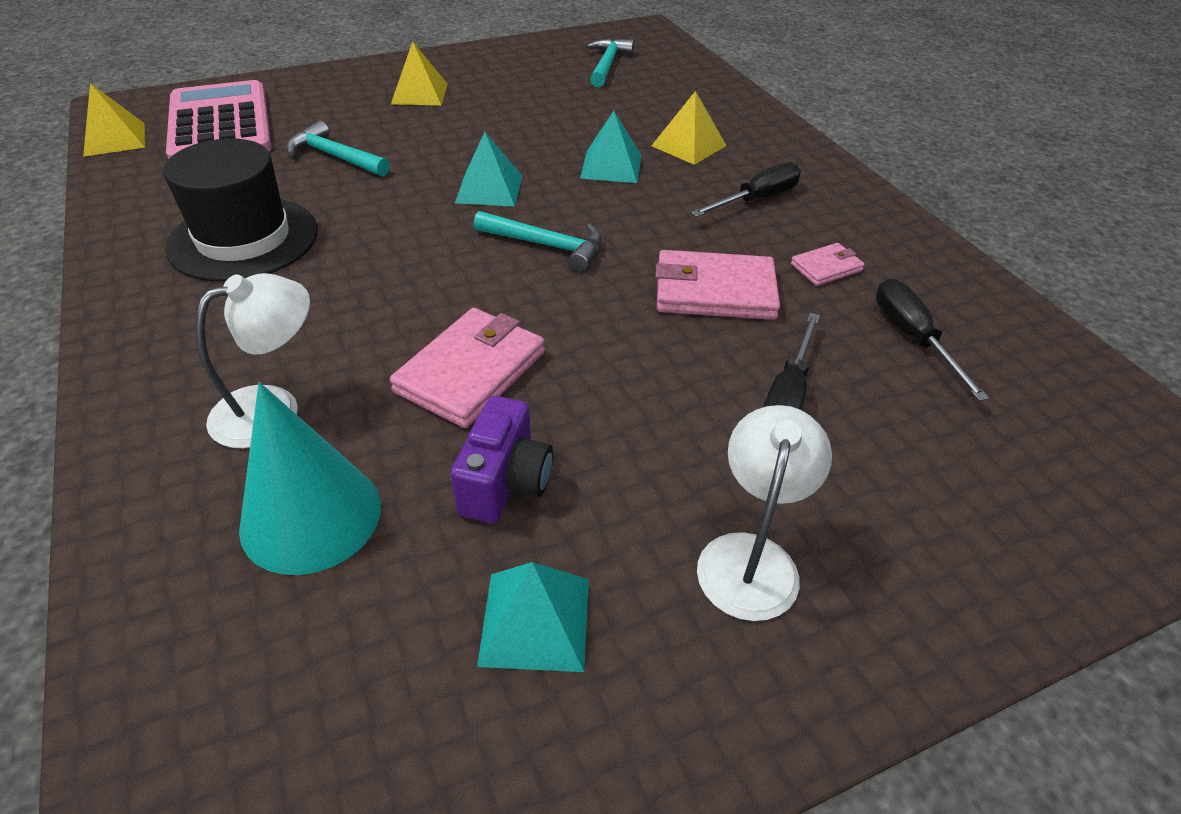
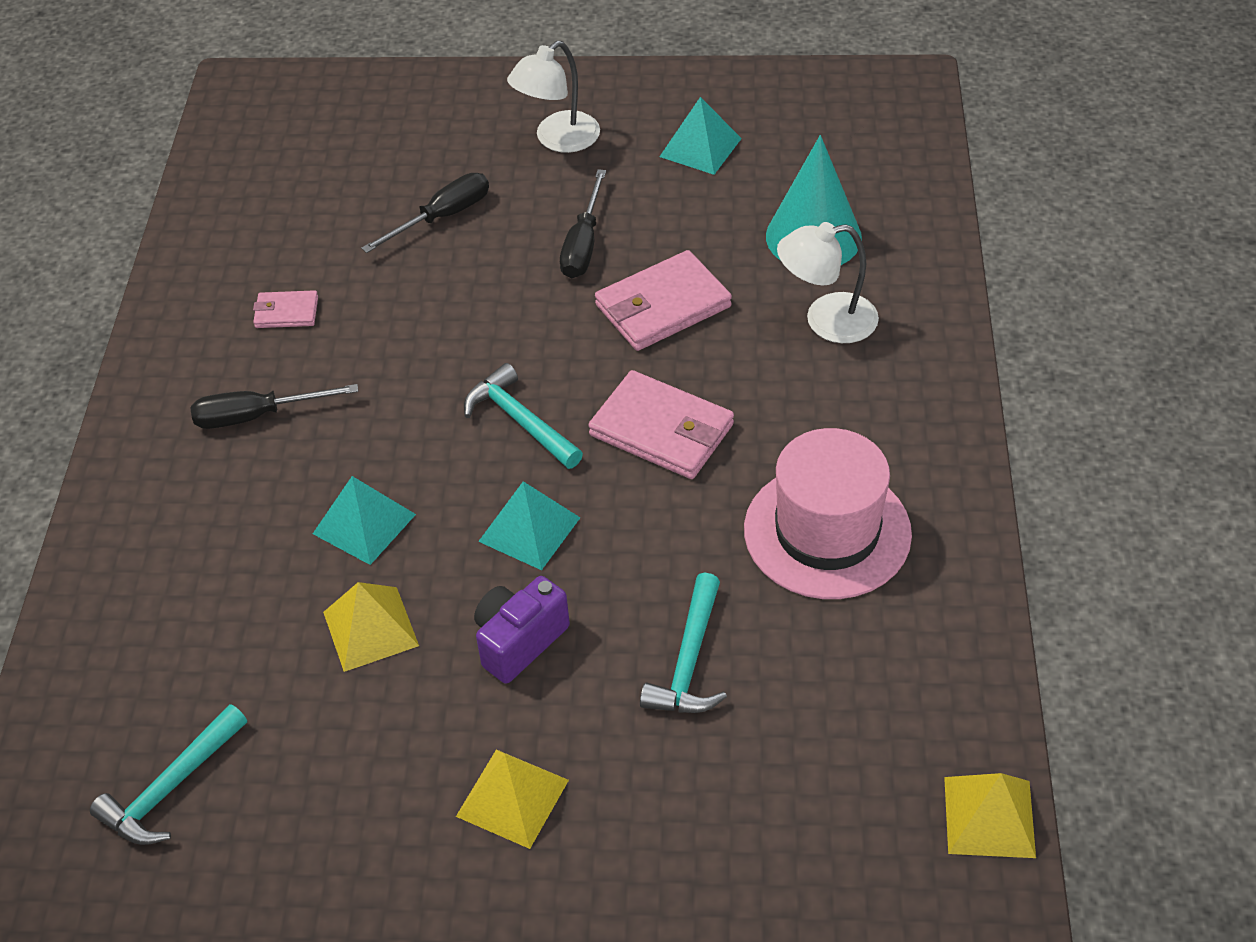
camera: 150 degrees left, 5 degrees up
(220, 125) = (833, 806): pink calculator -> none
(243, 239) = (827, 531): black hat -> pink hat
(335, 156) = (689, 661): turquoise hammer -> turquoise hammer turned 45 degrees clockwise
(505, 483) = (679, 219): purple camera -> purple camera (519, 641)
(689, 145) = (240, 532): yellow pyramid -> yellow pyramid (370, 628)
(714, 291) = (409, 319): pink wallet -> pink wallet (662, 430)
(913, 337) = (298, 230): black screwdriver -> black screwdriver (583, 244)

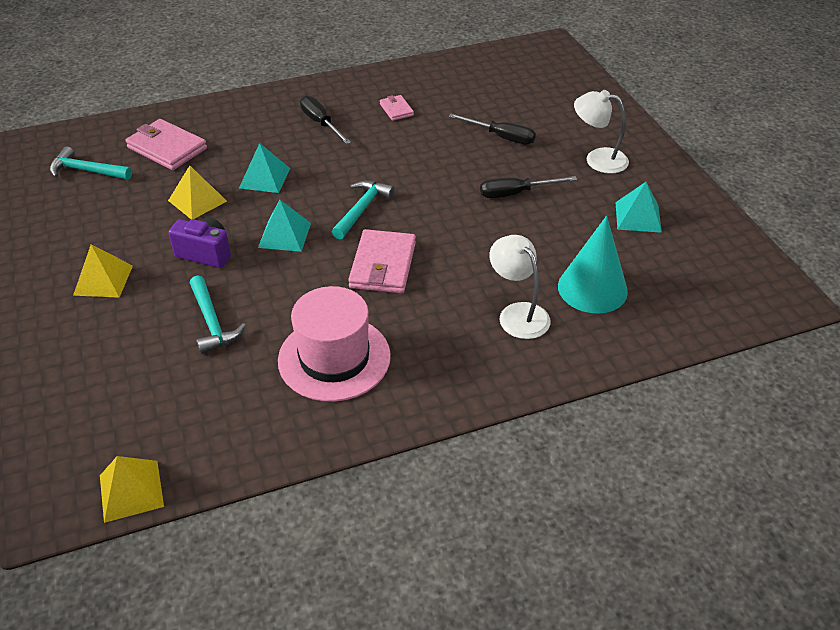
camera: 65 degrees right, 5 degrees down
(662, 306) = (484, 238): pink wallet -> pink wallet (167, 148)
(689, 661) = (212, 322): turquoise hammer -> turquoise hammer turned 105 degrees counterclockwise

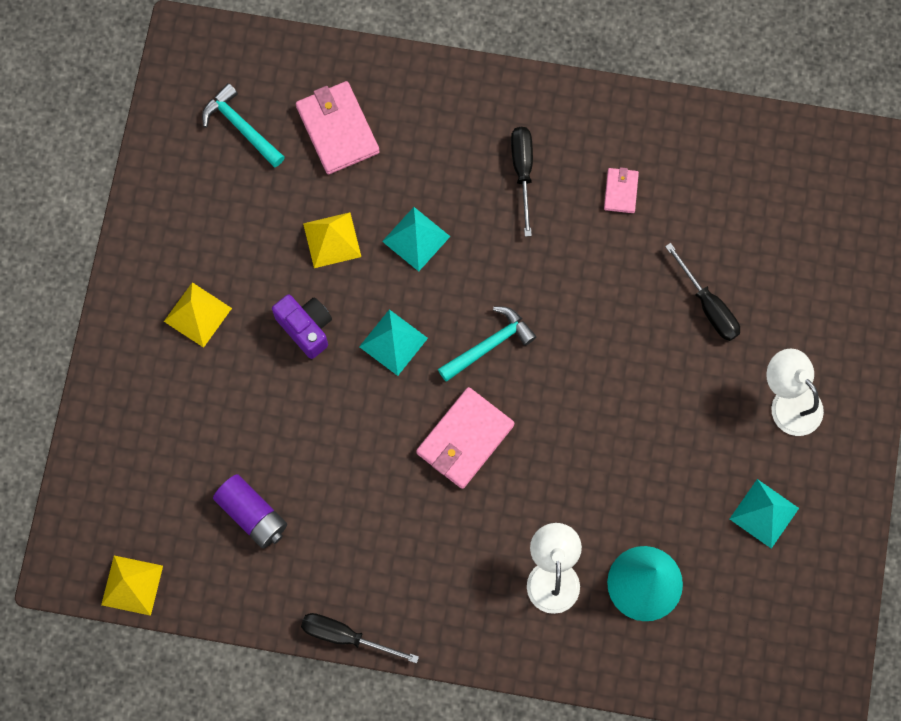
camera: 30 degrees right, 30 degrees up
(212, 322) = (272, 428): turquoise hammer -> none
(227, 385) = (252, 514): none -> purple battery
(334, 358) = (357, 534): pink hat -> none
(515, 193) = (662, 407): black screwdriver -> black screwdriver (346, 636)

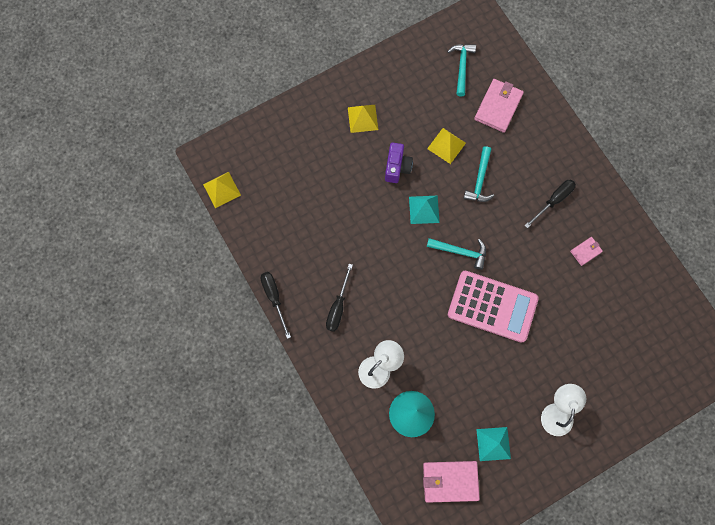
camera: 50 degrees right, 0 degrees up
(252, 514) = (294, 213): purple battery -> none
(416, 239) = (480, 180): turquoise pyramid -> turquoise hammer
(465, 439) = (407, 277): pink wallet -> pink wallet (450, 481)
(593, 366) = (492, 306): none -> pink calculator
(708, 306) = (569, 336): black screwdriver -> black screwdriver (338, 307)

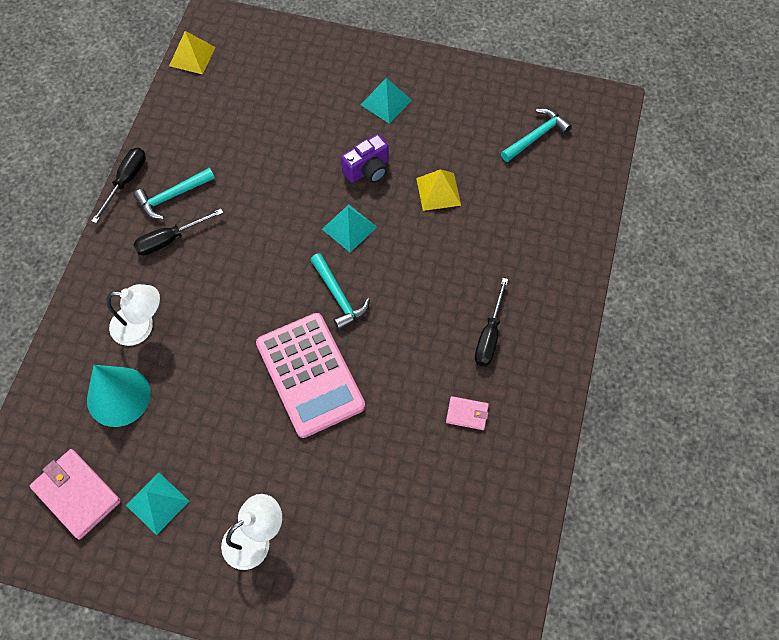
camera: 45 degrees right, 10 degrees down
(362, 118) = (386, 102): yellow pyramid -> turquoise pyramid
(480, 180) = (435, 250): turquoise hammer -> turquoise hammer (172, 196)
(498, 107) = (532, 201): pink wallet -> none
(553, 201) = (489, 335): black screwdriver -> black screwdriver turned 105 degrees clockwise

